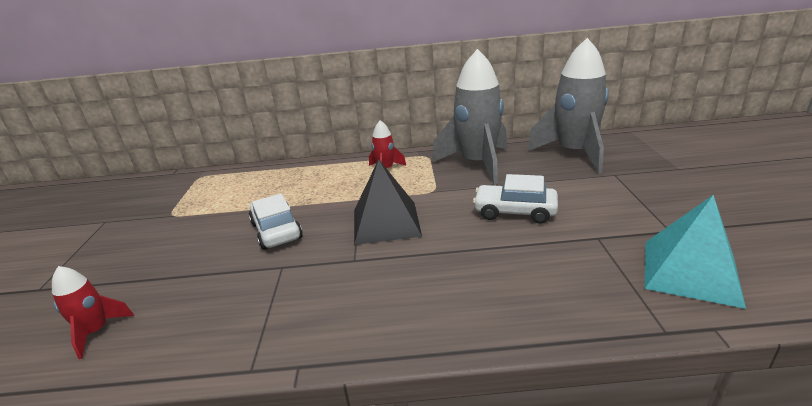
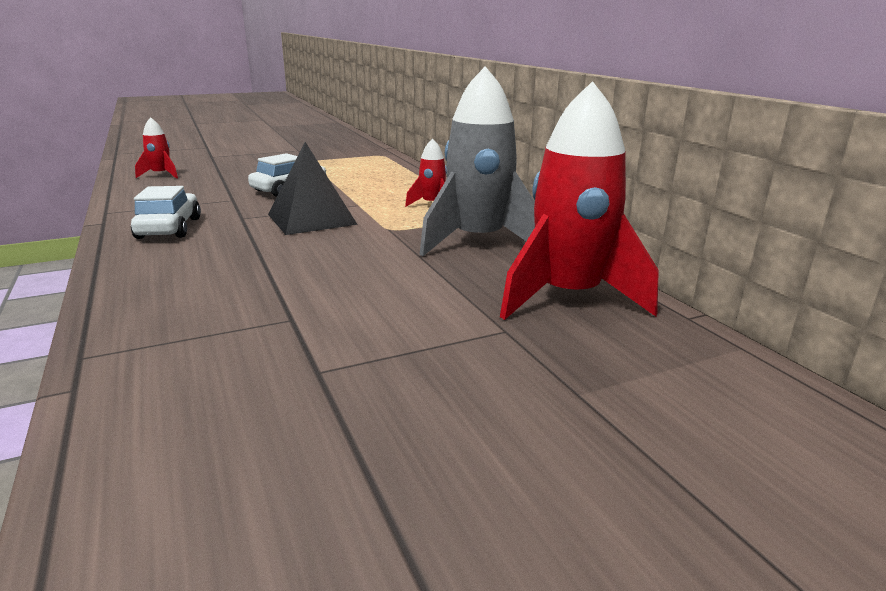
camera: 65 degrees right, 5 degrees down
(514, 212) = (349, 270): white car -> white car (169, 228)
(574, 153) = (568, 297): grey rocket -> red rocket
(690, 272) = (200, 380): turquoise pyramid -> none

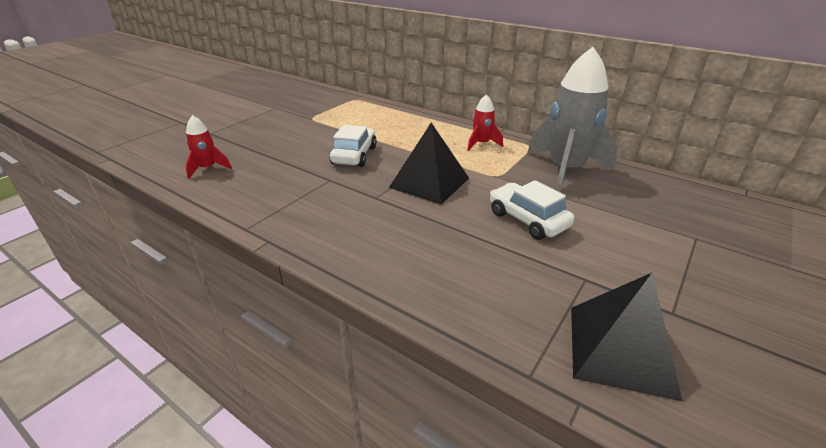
camera: 30 degrees left, 10 degrees up
(169, 228) = (340, 227): white car -> white car (528, 220)
(196, 374) = (621, 350): none -> black pyramid
(568, 297) = (681, 200): red rocket -> none

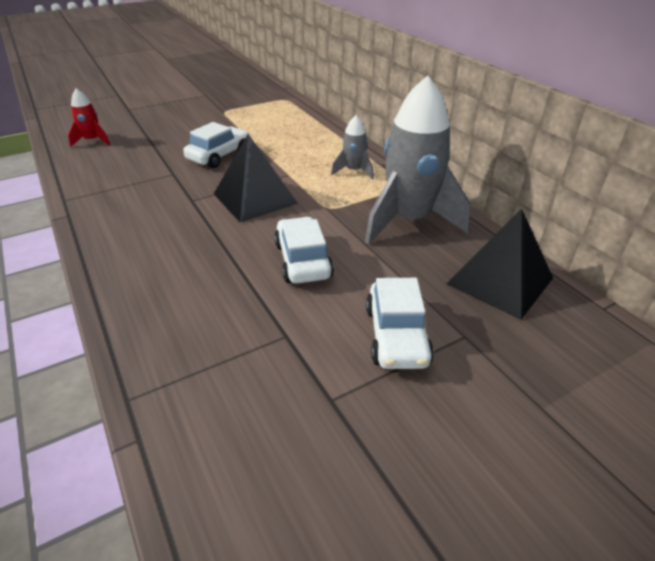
camera: 25 degrees right, 5 degrees up
(481, 144) = (353, 171): red rocket -> grey rocket
(621, 350) = (233, 412): black pyramid -> black pyramid (500, 281)
(657, 252) = (396, 336): none -> white car

